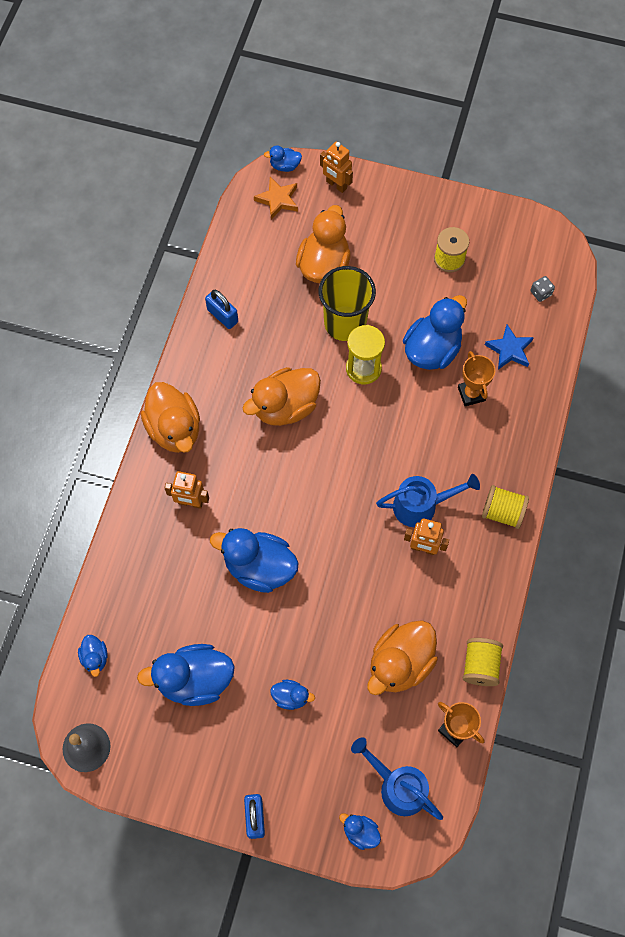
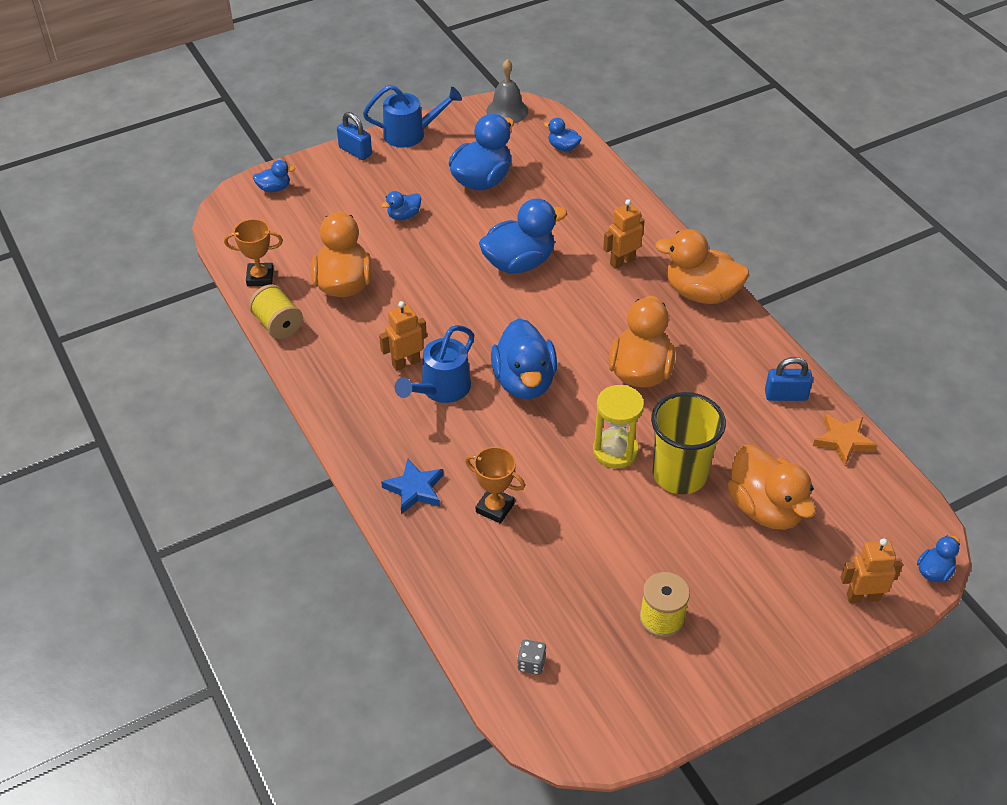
camera: 135 degrees right, 20 degrees down
(278, 200) = (890, 532): orange star -> orange star (843, 441)
(397, 786) = (272, 224): blue watering can -> blue watering can (411, 134)
(432, 350) = (575, 516): blue duck -> blue duck (524, 381)
(502, 512) = (365, 436): yellow spool -> none
(509, 350) = (502, 577): blue star -> blue star (415, 489)

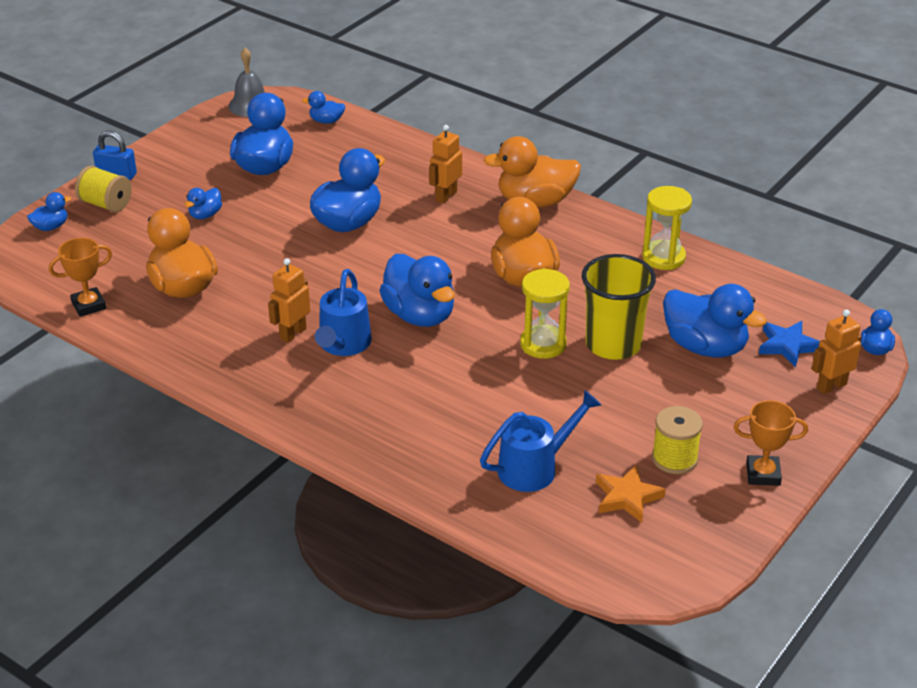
camera: 25 degrees left, 10 degrees down
(278, 325) = (136, 339): yellow spool -> yellow spool (106, 204)
(411, 134) = (165, 146): blue watering can -> blue watering can (535, 467)
(415, 489) = (374, 432): blue star -> blue star (787, 346)
(495, 508) = (462, 423): orange trophy -> orange trophy (763, 474)
(531, 663) = (583, 533): grey dice -> none
(765, 508) = (705, 347): orange duck -> blue duck
(786, 395) = (663, 257): blue padlock -> yellow hourglass
(843, 441) = (735, 277): orange star -> orange star (627, 497)

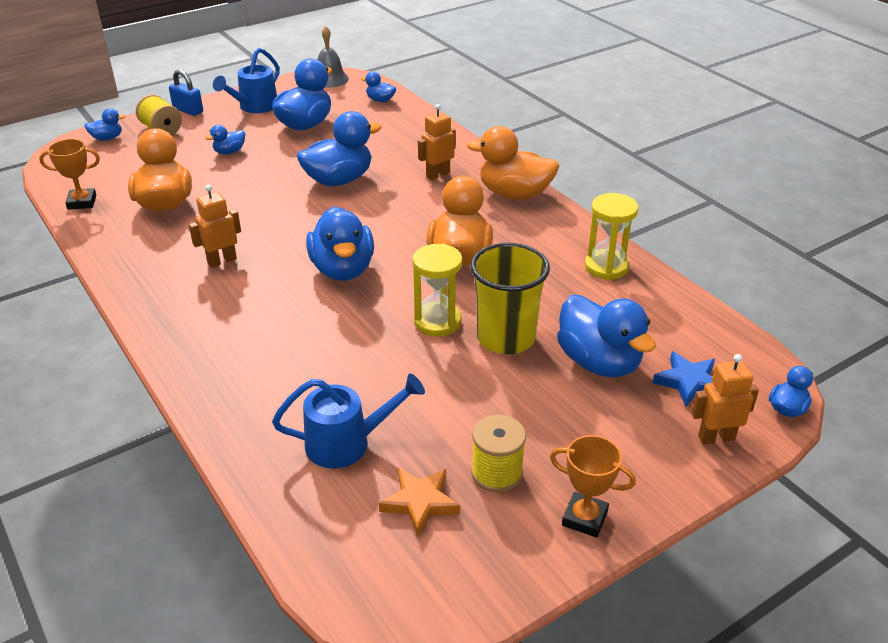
camera: 20 degrees right, 0 degrees up
(343, 345) = (256, 280): blue watering can -> blue watering can (254, 107)

